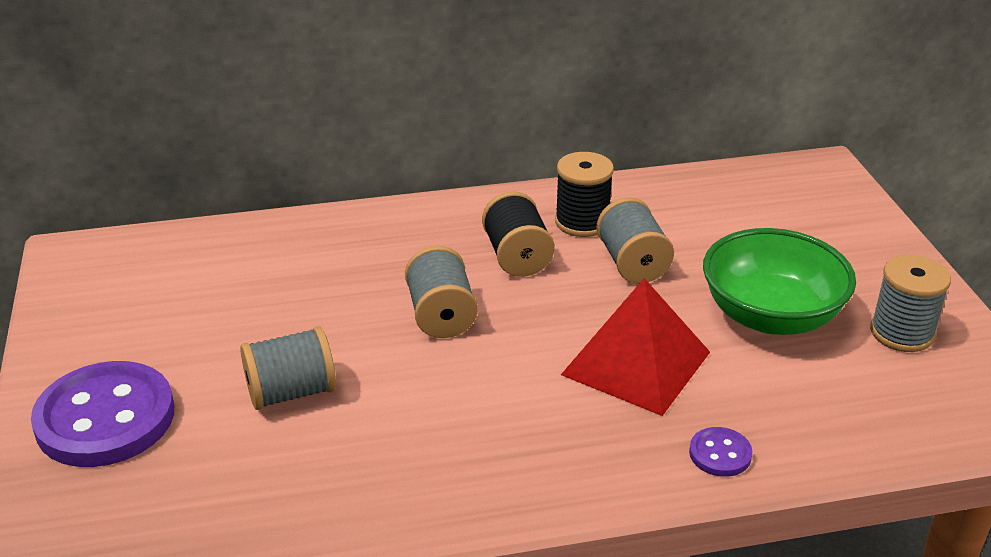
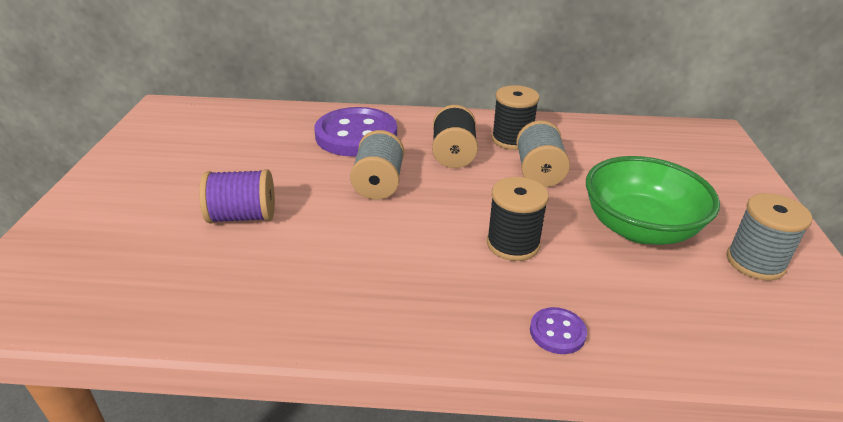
camera: 15 degrees right, 0 degrees up
(105, 418) = (109, 210): purple button -> purple button (356, 135)
(291, 392) = (242, 216): grey spool -> purple spool
(636, 363) = (513, 244): red pyramid -> black spool

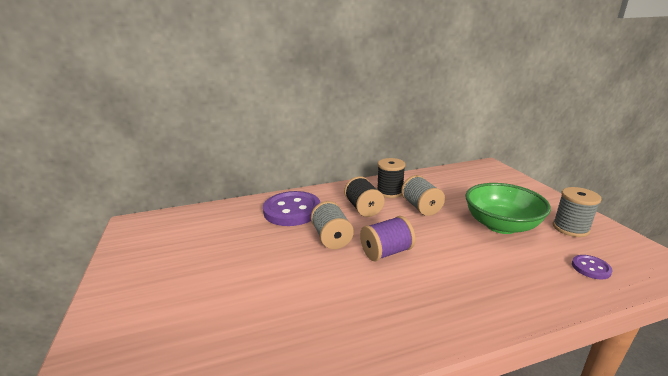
camera: 20 degrees left, 10 degrees down
(242, 216) = (253, 286): purple spool -> purple spool (386, 252)
(513, 244) = (444, 254): black spool -> none
(557, 332) = (515, 301): purple button -> purple button (590, 268)

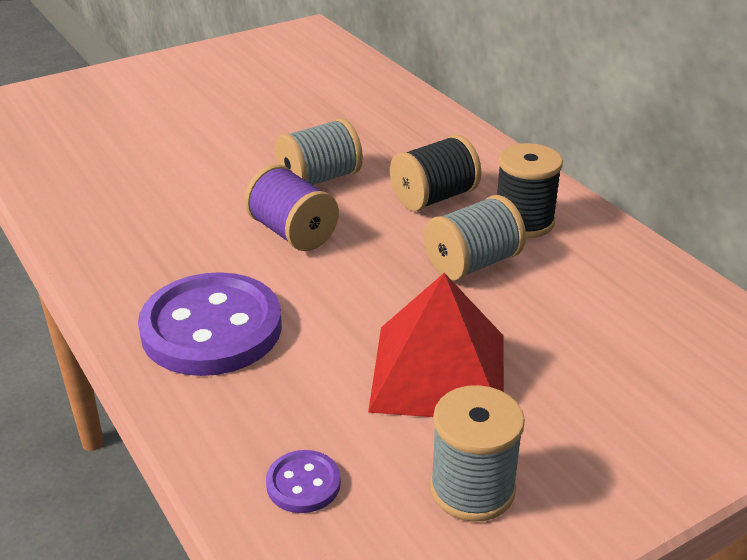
camera: 75 degrees right, 10 degrees up
(292, 210) = (393, 131): purple button -> purple button (211, 328)
(501, 225) = (439, 372): green bowl -> red pyramid

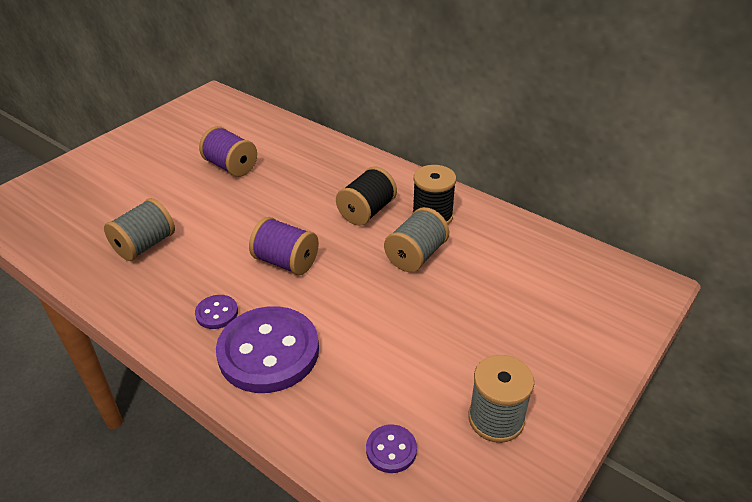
camera: 20 degrees left, 5 degrees up
(173, 270) = (217, 313): none -> purple button
(285, 113) = (231, 166): none -> purple spool
(319, 179) = (282, 215): grey spool -> grey spool (145, 245)
(439, 372) = (434, 341): red pyramid -> none

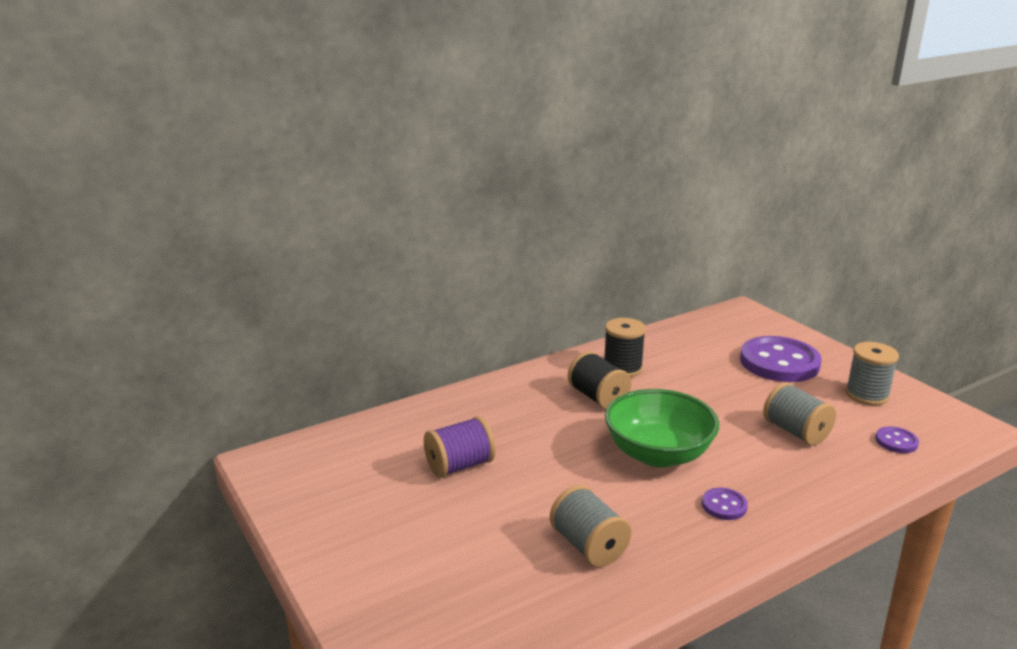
camera: 70 degrees left, 15 degrees down
(268, 352) = (784, 482): purple button -> purple button (779, 362)
(286, 262) = (658, 454): purple spool -> green bowl
(416, 255) = (675, 387): grey spool -> grey spool (795, 432)

